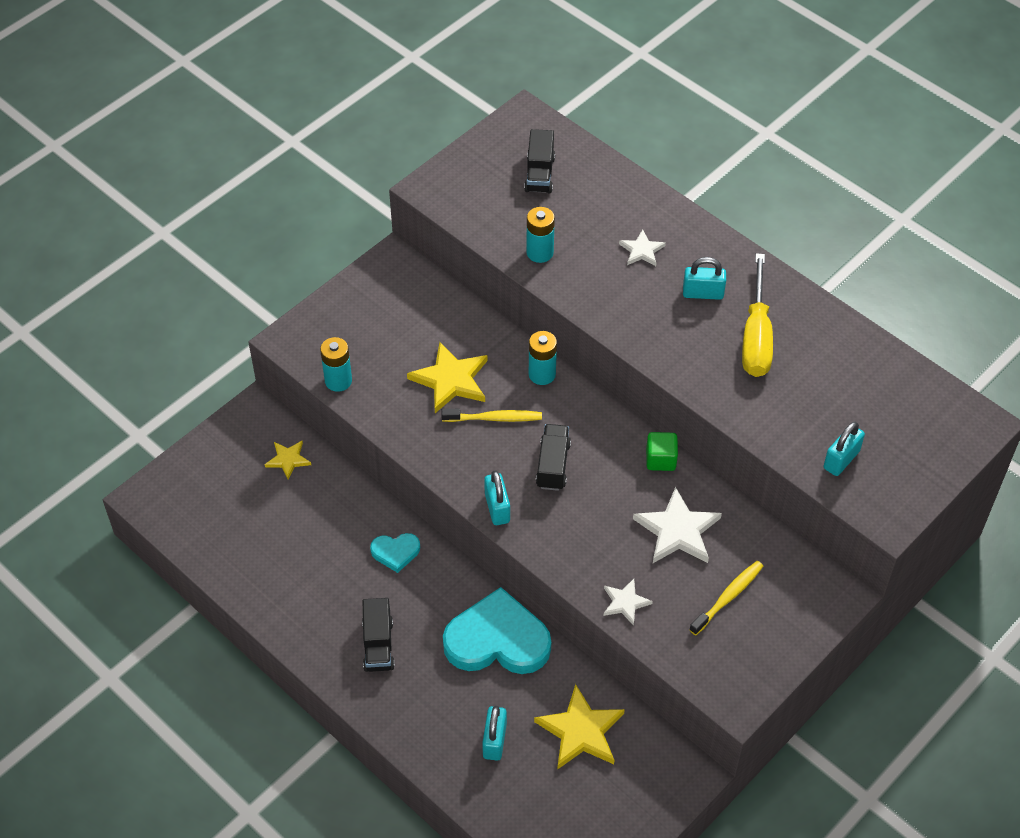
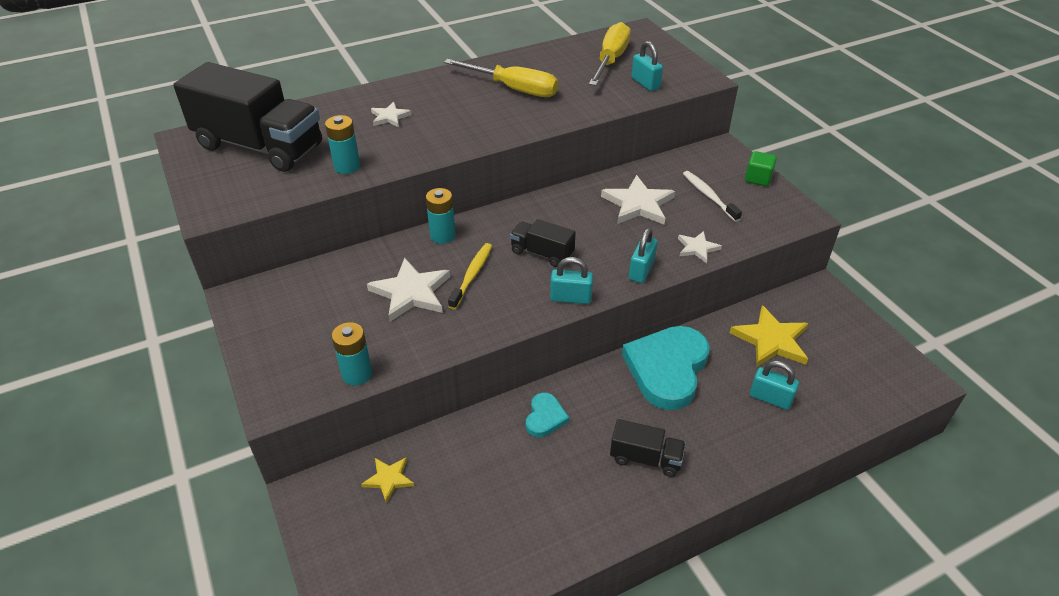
camera: 70 degrees left, 10 degrees down
(450, 380) = (411, 292): yellow star -> white star
(539, 174) = (259, 146): black truck -> black truck, size x2.17
(660, 459) = (566, 195): green cube -> green cube (758, 178)
(703, 293) = (455, 101): turquoise padlock -> turquoise padlock (641, 270)
(728, 597) = (709, 196): yellow toothbrush -> white toothbrush
(879, 411) = (610, 60): none -> yellow screwdriver

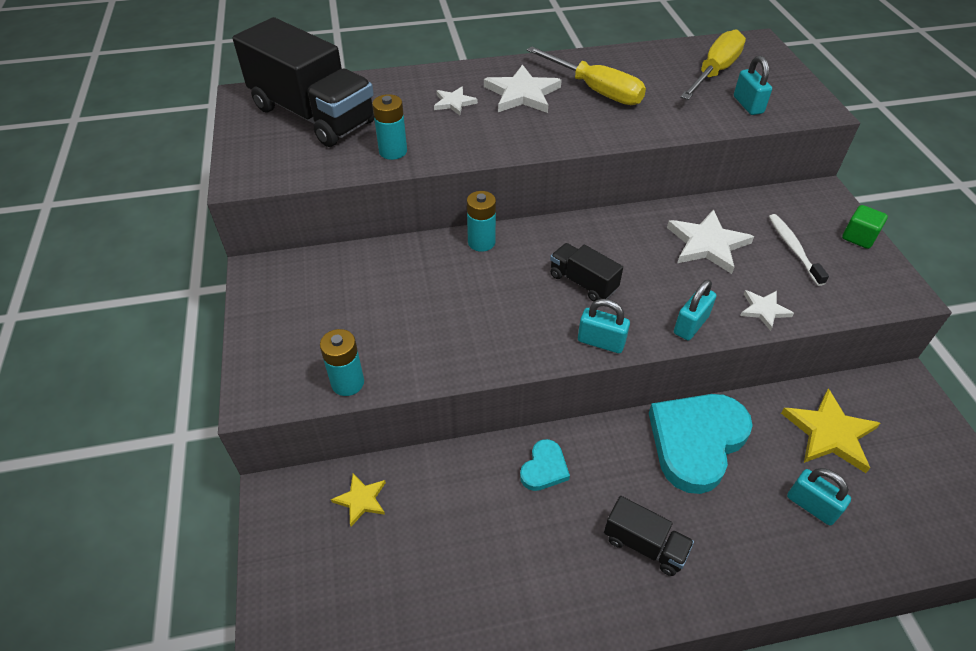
camera: 15 degrees right, 5 degrees up
(411, 292) = (430, 301): white star -> white star (522, 94)
(472, 275) = (499, 294): yellow toothbrush -> none

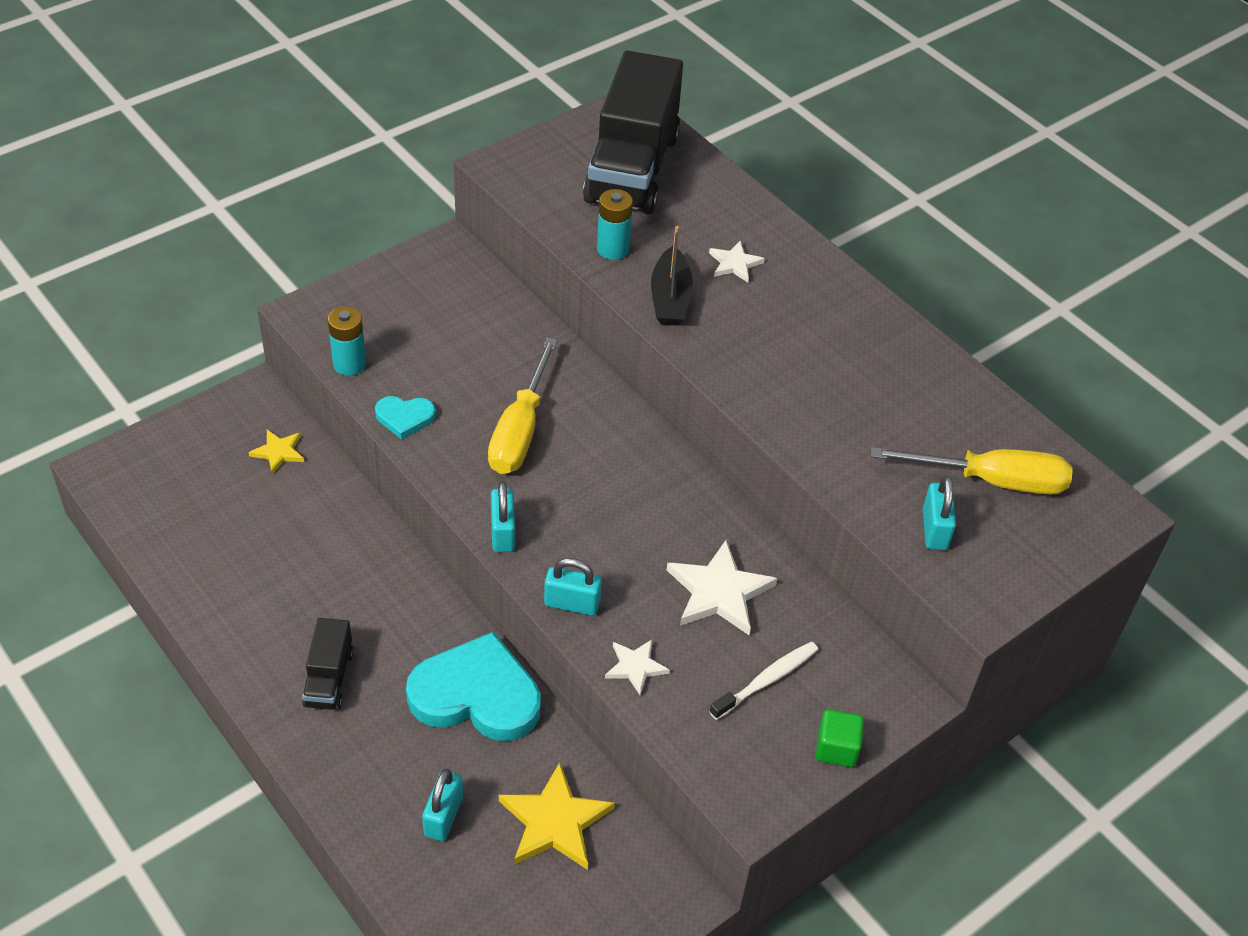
camera: 60 degrees right, 0 degrees up
(467, 141) = (670, 298): none -> black boat
(481, 242) = (592, 392): turquoise battery -> none
(522, 94) = (796, 313): white star -> none
(544, 468) = (378, 574): turquoise heart -> turquoise heart (404, 418)
(583, 282) = (582, 494): black truck -> none
(595, 90) = (854, 375): yellow screwdriver -> yellow screwdriver (520, 430)
(748, 105) = (934, 529): turquoise padlock -> turquoise padlock turned 45 degrees counterclockwise

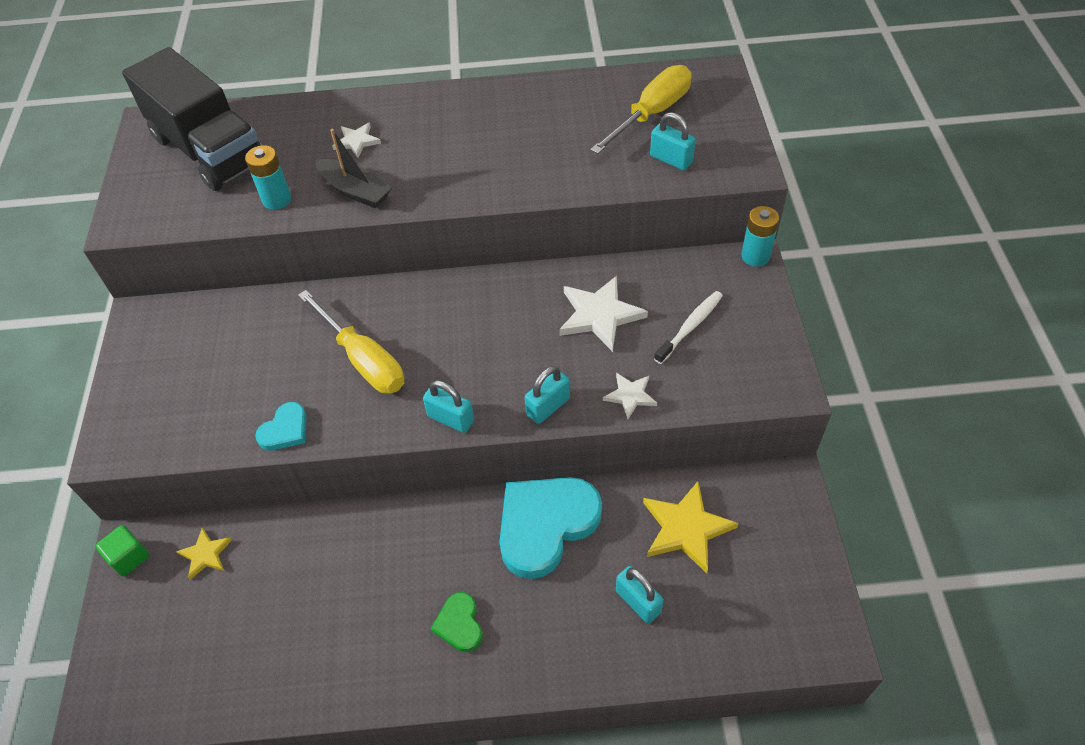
camera: 50 degrees left, 5 degrees up
(329, 678) = (459, 624): black truck -> green heart
(349, 364) = (195, 442): turquoise battery -> turquoise battery (755, 256)
(766, 680) = (690, 327): white toothbrush -> white toothbrush turned 45 degrees clockwise
(836, 748) = (767, 317): green cube -> green cube (129, 557)

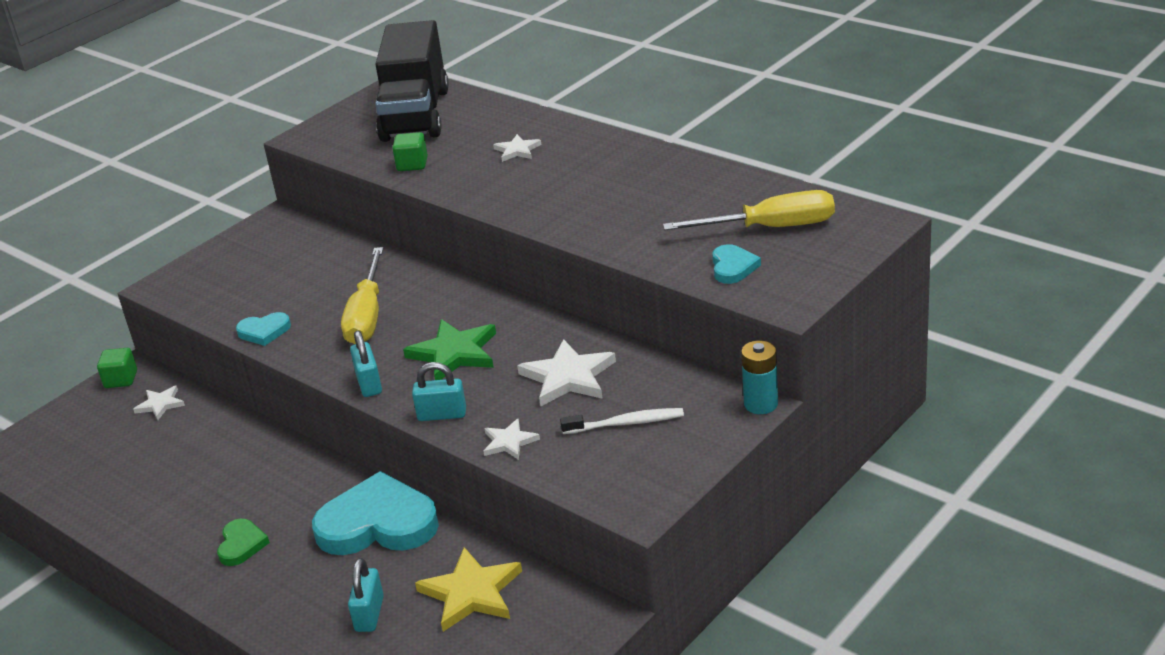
camera: 45 degrees right, 20 degrees down
(205, 554) = (160, 404): yellow star -> white star
(277, 199) = (412, 164): turquoise battery -> green cube
(355, 191) = (469, 182): black boat -> none
(459, 624) = (241, 545): green heart -> green heart turned 150 degrees clockwise
(484, 348) = (454, 353): none -> green star
(671, 159) = (733, 267): turquoise padlock -> turquoise heart

